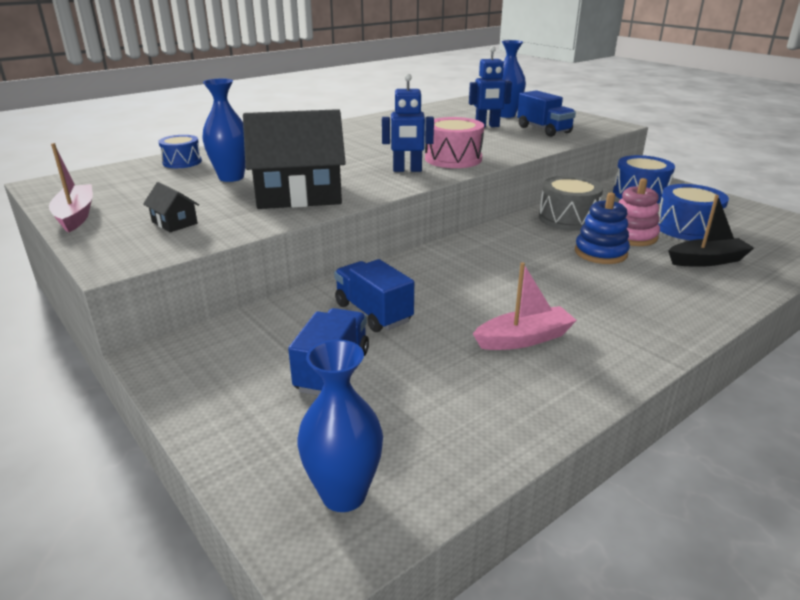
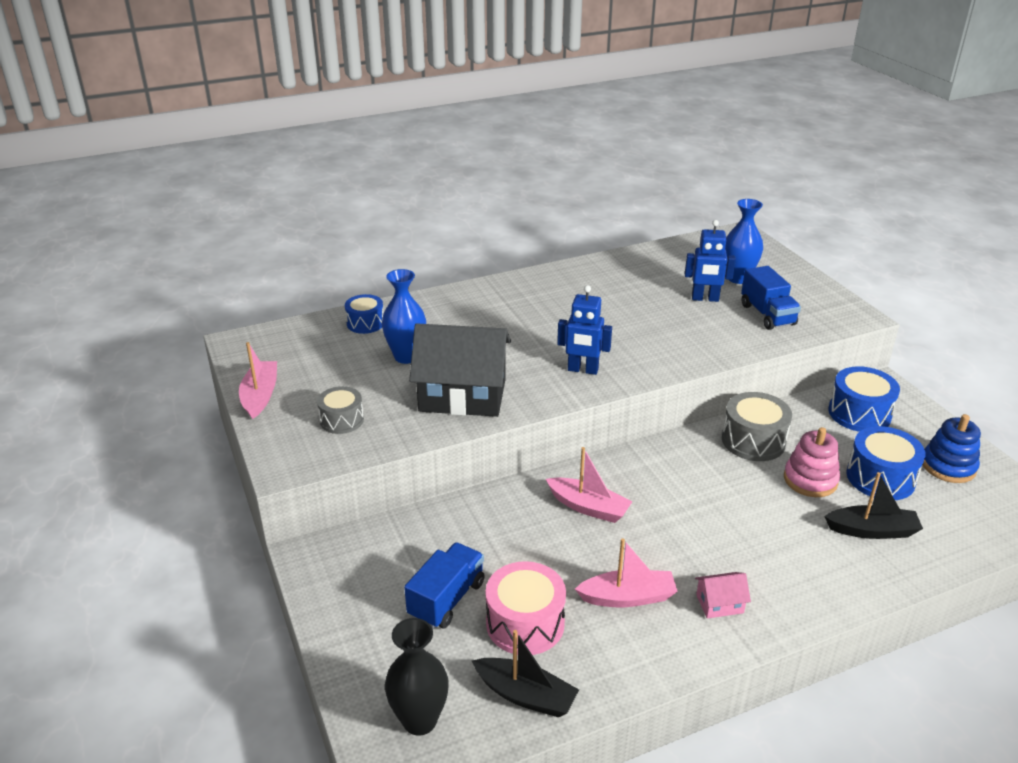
camera: 15 degrees right, 5 degrees up
(174, 223) = (342, 420): black house -> grey drum
(344, 494) = (419, 720): blue vase -> black vase
(373, 313) = (502, 539): blue truck -> none
(448, 278) = (588, 507): none -> pink boat
(453, 159) = (639, 357): pink drum -> pink drum (525, 623)
(461, 443) = (525, 695): none -> black boat
(600, 253) = (762, 499): blue stacking toy -> blue stacking toy (948, 466)
(615, 330) = (719, 604): none -> pink house

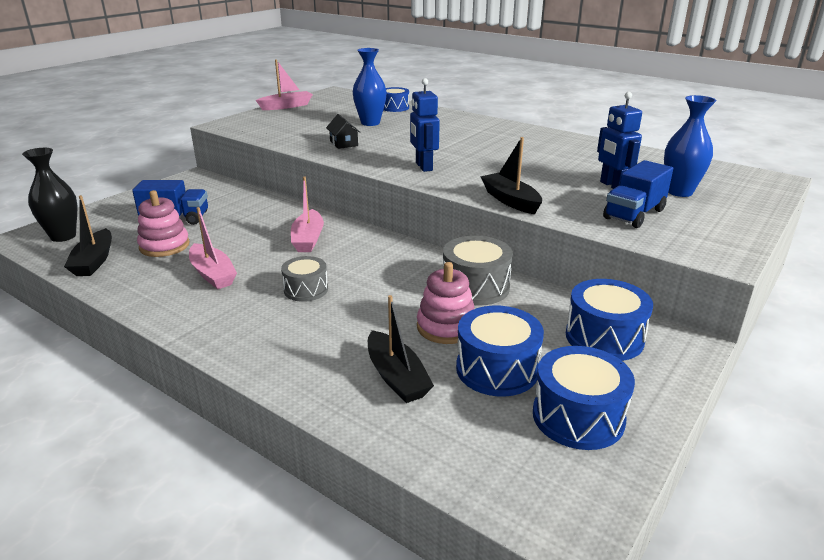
camera: 60 degrees right, 5 degrees down
(342, 420) = (281, 125): grey drum -> grey drum (306, 289)
(462, 395) = (344, 143): black house -> black house, size x0.41
(525, 623) = (164, 246): pink drum -> pink stacking toy
(703, 356) = (510, 201): none -> black boat
(719, 604) = (227, 313): pink house -> none
(948, 466) = (578, 417): blue stacking toy -> blue drum

